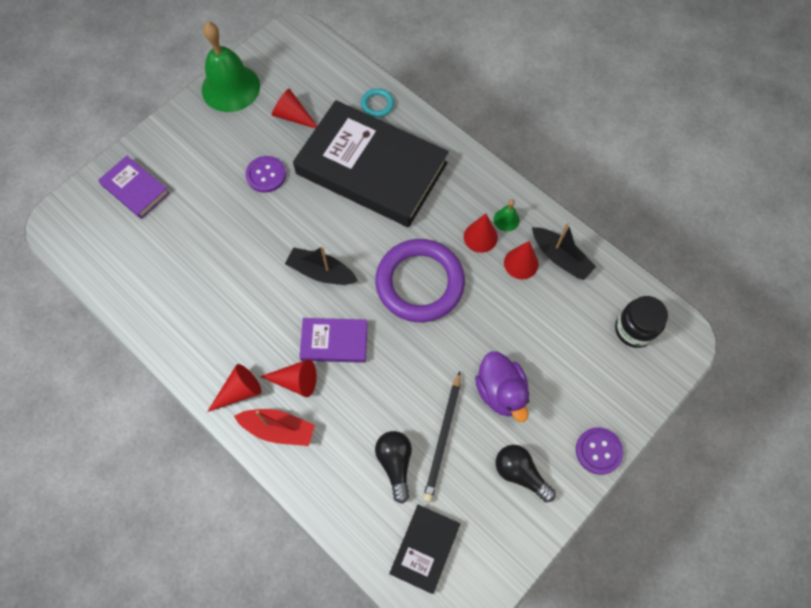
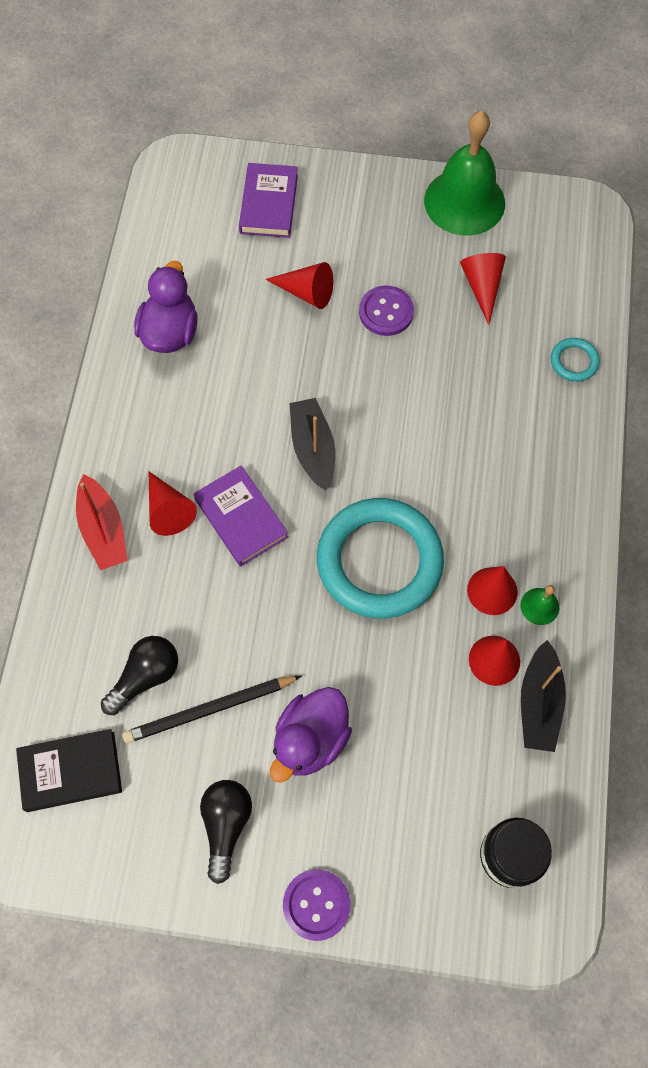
camera: 55 degrees right, 0 degrees up
(174, 303) = (170, 332): none -> purple duck
(239, 391) = (118, 463): red cone -> red cone (306, 292)
(371, 168) = (484, 412): black book -> none
(420, 283) = (379, 561): purple ring -> turquoise ring

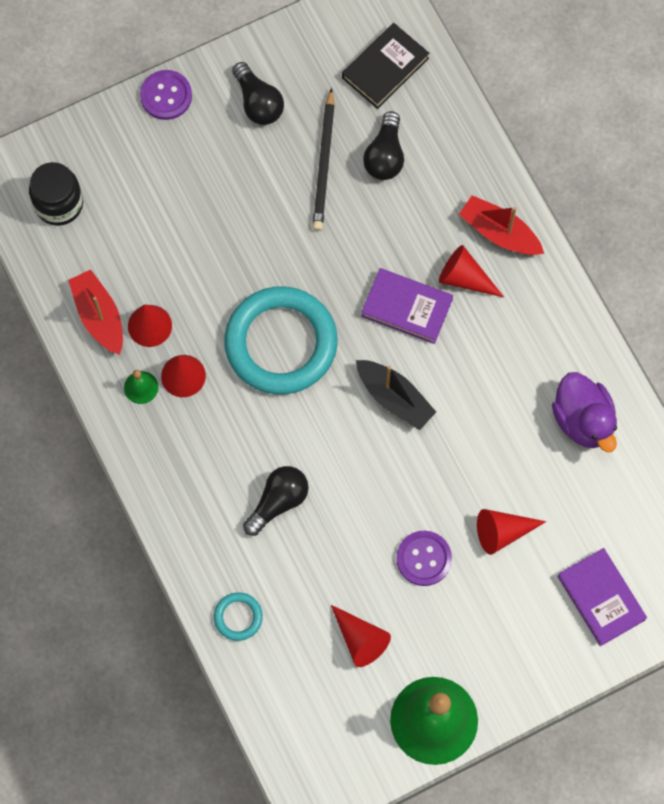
camera: 145 degrees right, 5 degrees up
(209, 710) = (324, 163): black pencil -> black pencil turned 150 degrees clockwise
(310, 740) = (241, 189): purple duck -> none
(478, 428) = (278, 502): none -> black light bulb
(539, 703) = (99, 316): black boat -> red boat

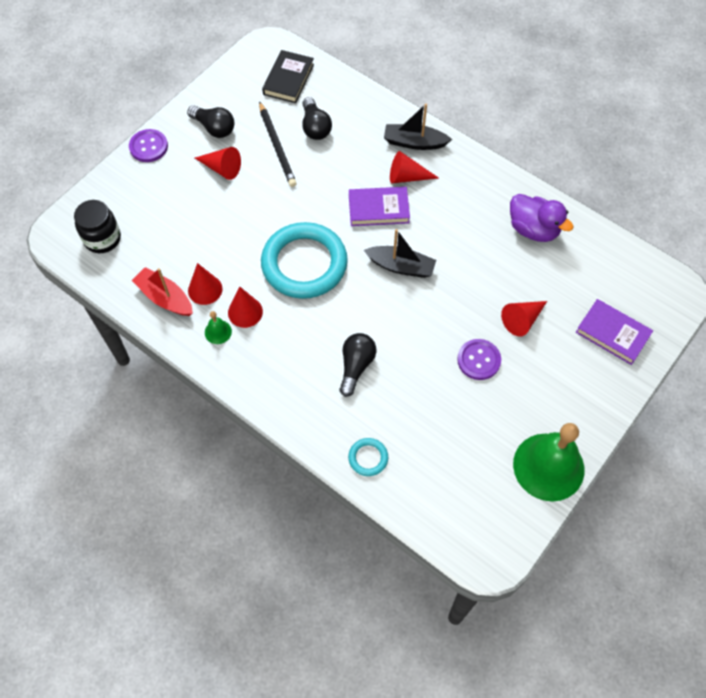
camera: 25 degrees left, 10 degrees down
(360, 639) = (464, 434): red cone -> red cone (222, 168)
(499, 232) = (414, 143): red boat -> black boat

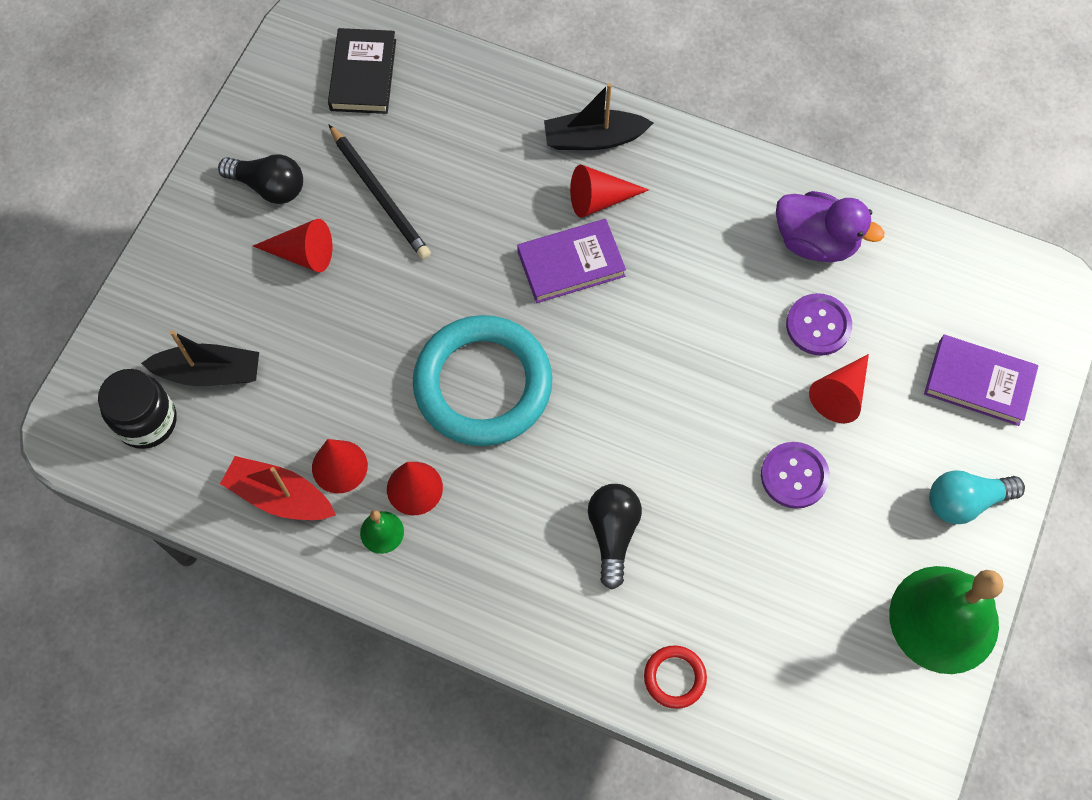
camera: 15 degrees left, 5 degrees up
(148, 147) = (172, 244): purple button -> purple button (818, 325)
(315, 127) = (430, 148): black light bulb -> none
(368, 458) = (674, 677): turquoise ring -> red ring
(401, 266) = (633, 352): black boat -> black boat (209, 373)
(583, 401) = (965, 501): none -> turquoise light bulb

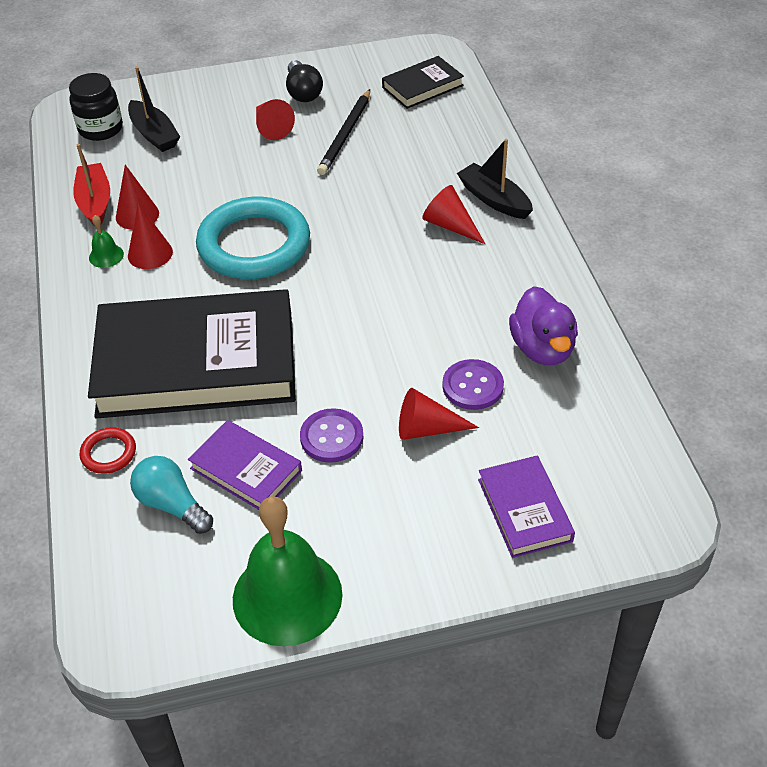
camera: 55 degrees right, 20 degrees down
(571, 264) = (386, 238): purple book -> purple book (246, 469)
(612, 534) = (196, 363): black light bulb -> black book
(965, 501) = (407, 556): turquoise light bulb -> turquoise light bulb (172, 505)

